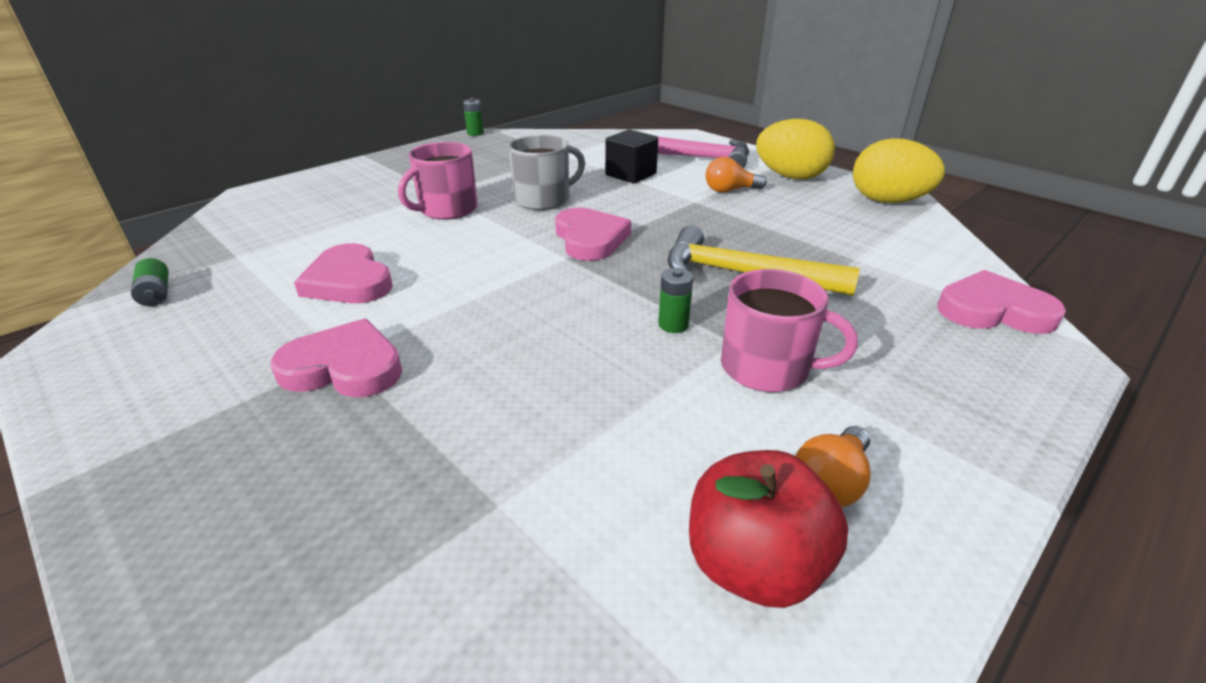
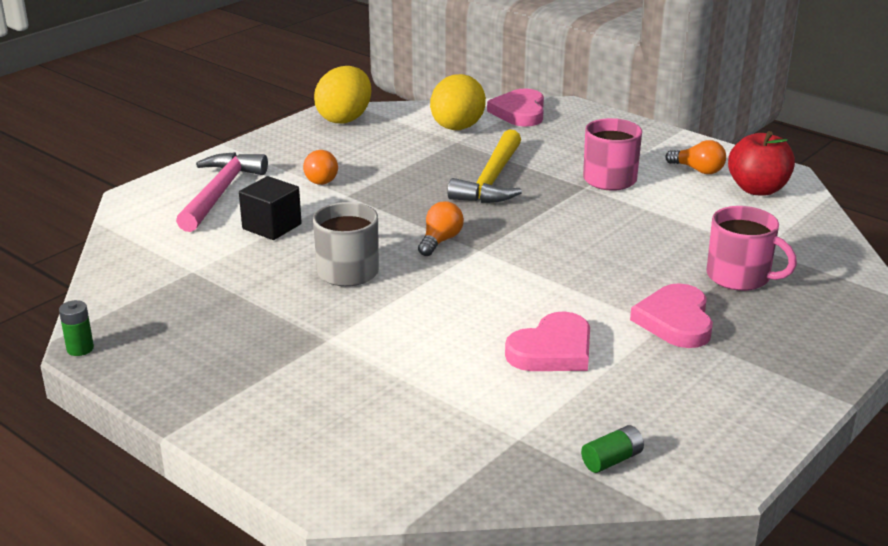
camera: 95 degrees left, 5 degrees down
(447, 209) = (378, 325): pink mug -> pink mug (740, 277)
(590, 239) = (440, 241): pink heart -> orange light bulb
(673, 324) = (572, 205): green battery -> none
(790, 176) = (283, 150): yellow egg -> yellow egg (457, 128)

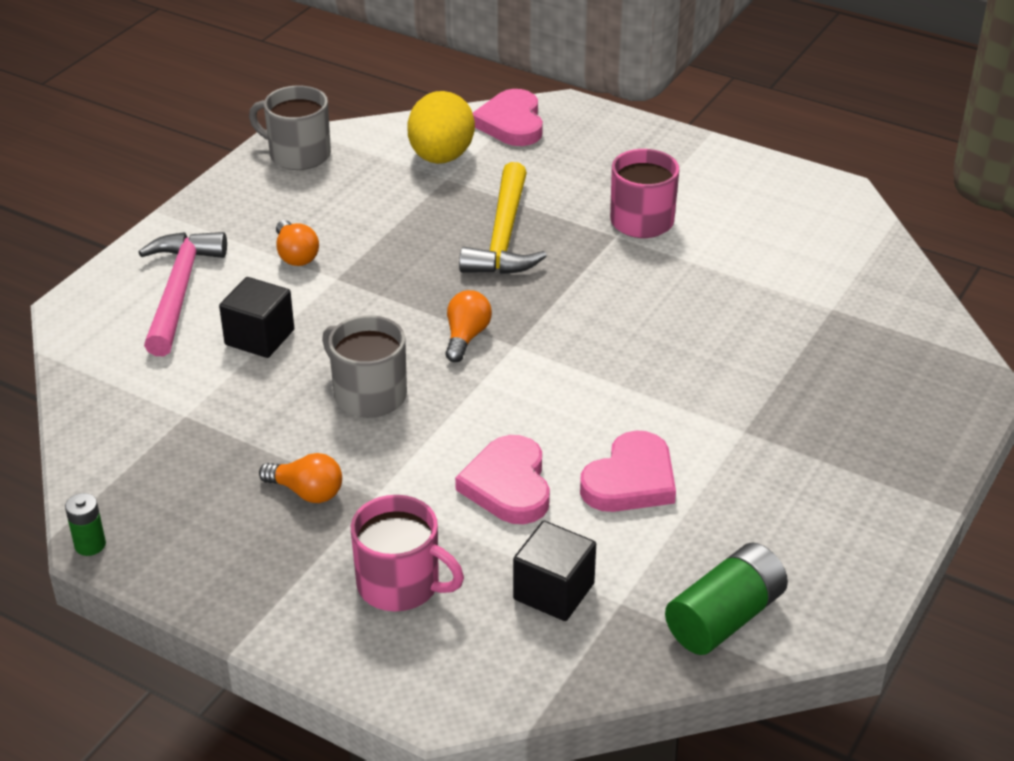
camera: 10 degrees left, 10 degrees up
(345, 119) = (298, 154): yellow egg -> grey mug
(460, 423) = (553, 591): none -> black cube
(612, 460) = (725, 617): green battery -> green battery, size x1.90
(675, 321) = (756, 423): pink heart -> pink heart (508, 485)
(698, 170) = (741, 196): orange light bulb -> orange light bulb (307, 492)
(740, 277) = (815, 352): pink mug -> pink mug (400, 584)
(757, 189) = (814, 219): red apple -> none

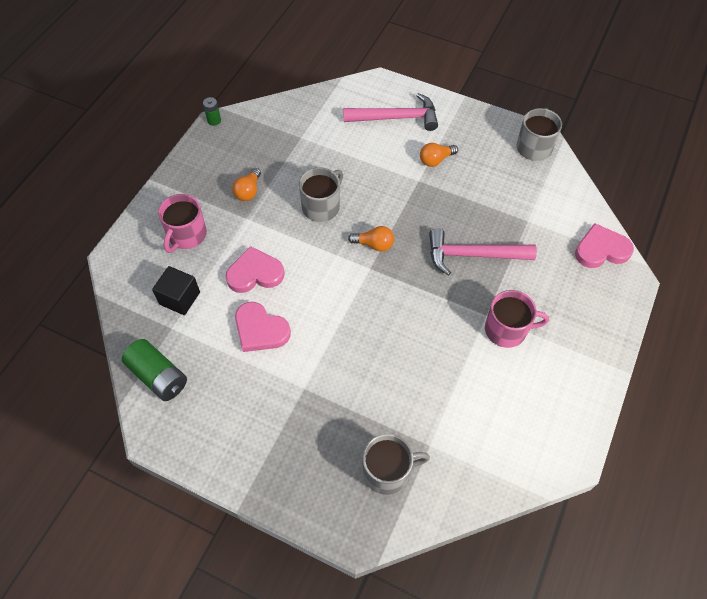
camera: 85 degrees right, 20 degrees up
(259, 337) = (363, 155): black cube -> none
(441, 157) = (550, 216): yellow egg -> none
(504, 236) = (473, 255): yellow hammer -> pink hammer
(877, 350) = (388, 471): none -> grey mug

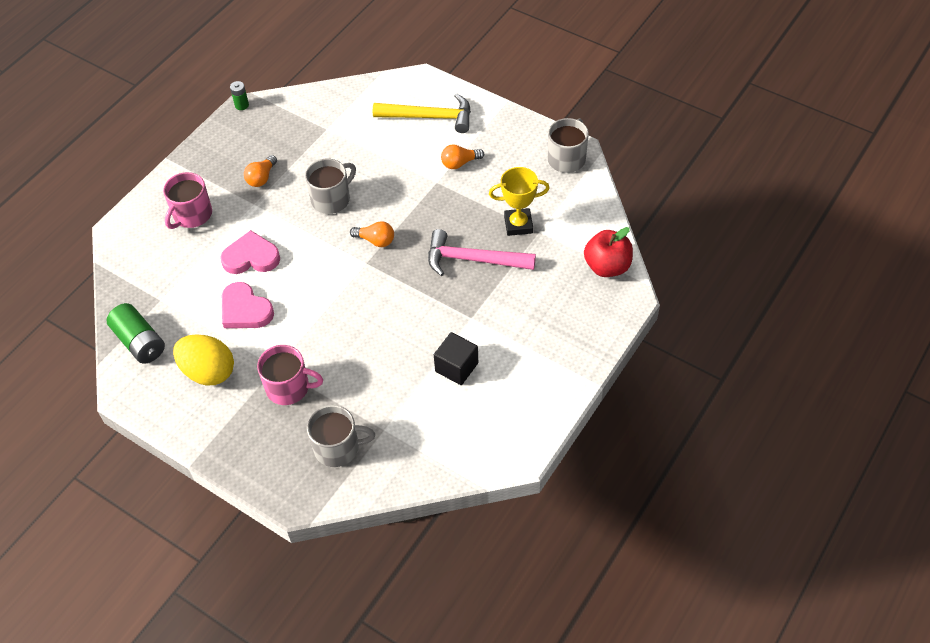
camera: 10 degrees right, 5 degrees down
(180, 298) = (173, 273): black cube -> black cube (456, 367)
(236, 401) = (208, 372): none -> yellow egg
(396, 118) = (429, 117): pink hammer -> yellow hammer
(506, 215) = (518, 224): none -> yellow trophy
(507, 329) = (488, 333): pink mug -> pink mug (289, 387)
(601, 250) = (607, 266): pink heart -> red apple

